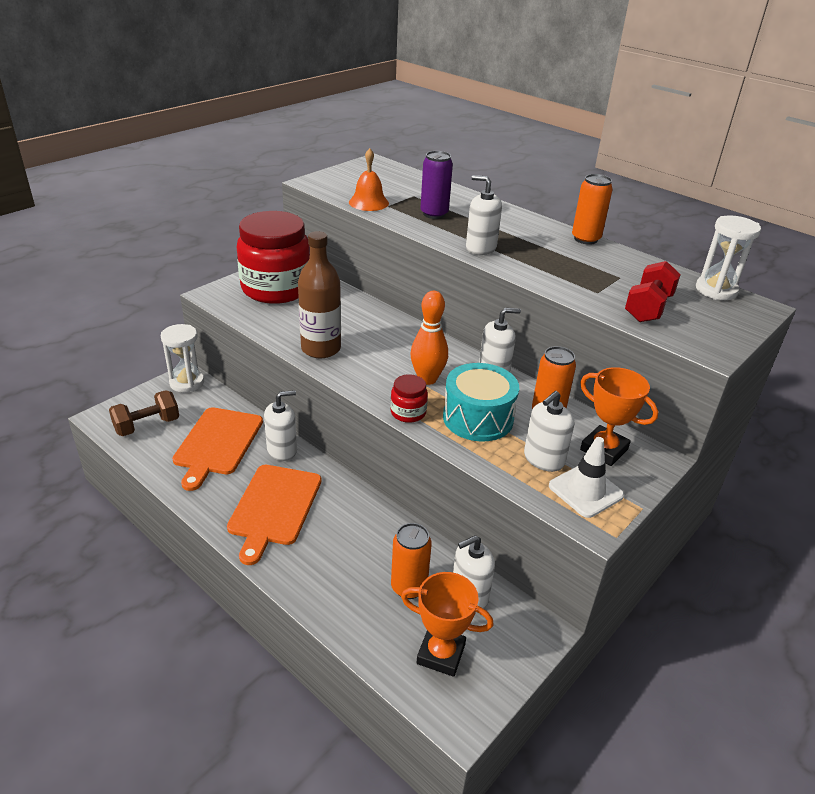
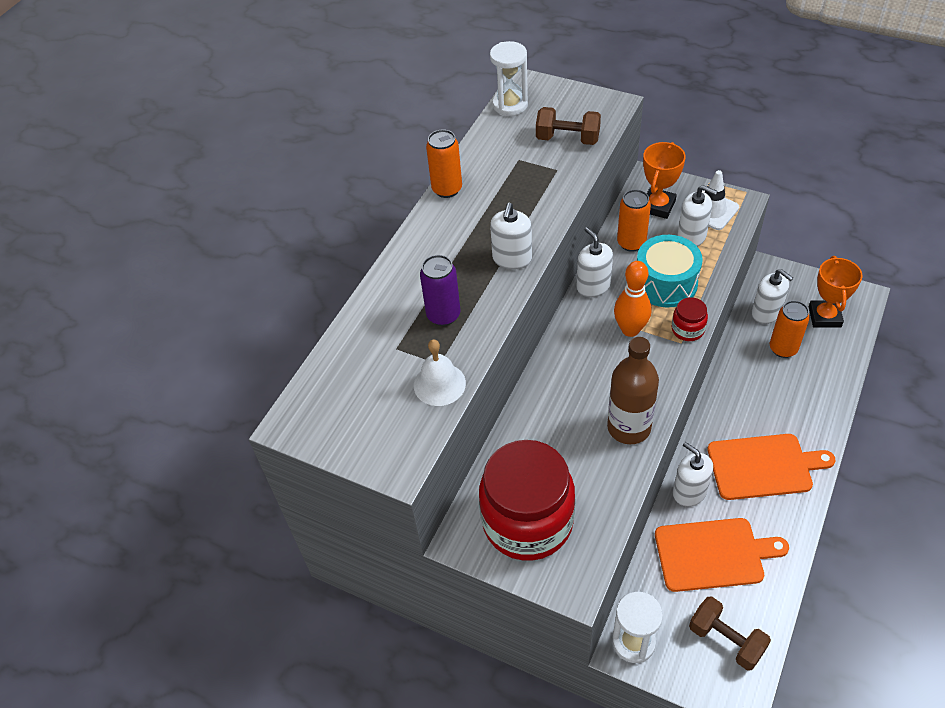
camera: 100 degrees left, 15 degrees up
(368, 202) = (439, 384): orange bell -> white bell
(648, 308) = (567, 139): red dumbbell -> brown dumbbell

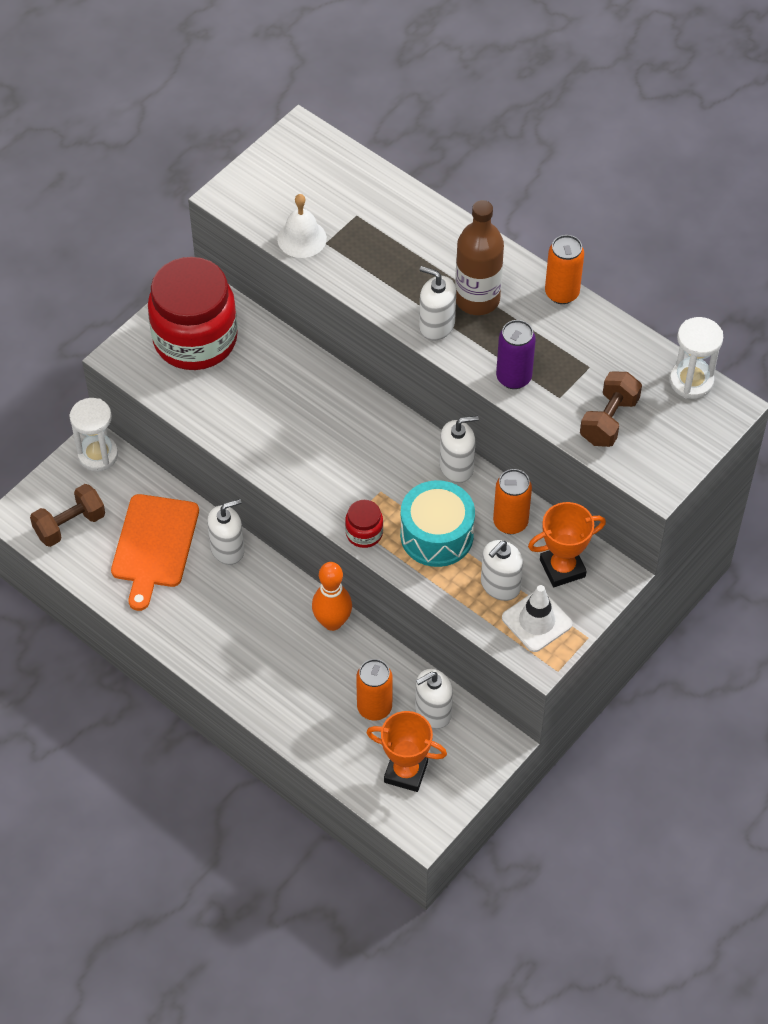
camera: 100 degrees right, 5 degrees up
(443, 315) = (382, 256): purple can -> purple can (513, 377)
(629, 427) = (262, 443): brown bottle -> brown bottle (477, 299)
(630, 329) = (383, 482): orange bowling pin -> orange bowling pin (332, 622)
(657, 206) = (562, 568): orange trophy -> orange trophy turned 60 degrees counterclockwise
(764, 466) = (230, 626): orange cutting board -> none

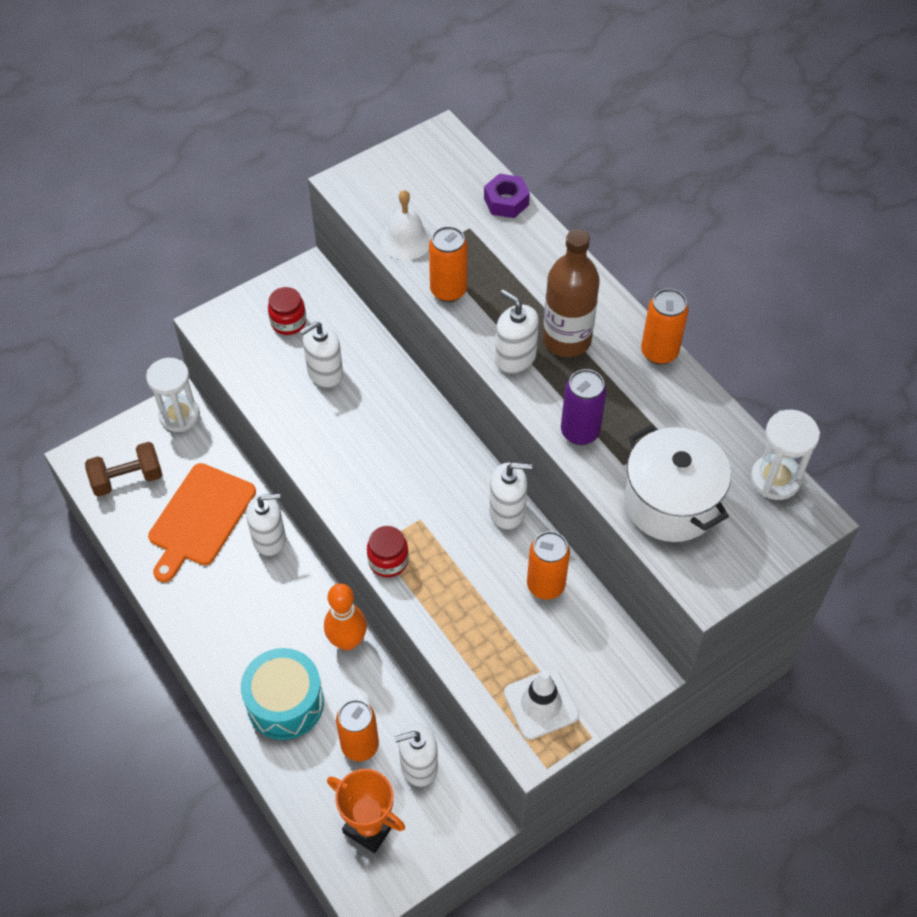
camera: 15 degrees right, 0 degrees up
(195, 339) = (288, 322): red jar -> red jar, size x0.42
(356, 277) = (448, 291): none -> orange can
(382, 183) = (506, 201): none -> purple nut
(436, 535) = (463, 581): turquoise drum -> turquoise drum (285, 703)
(500, 585) = (513, 653): white soap dispenser -> white soap dispenser (325, 373)
(562, 568) = (586, 650): orange trophy -> none
(609, 420) = (670, 503): brown dumbbell -> white pot

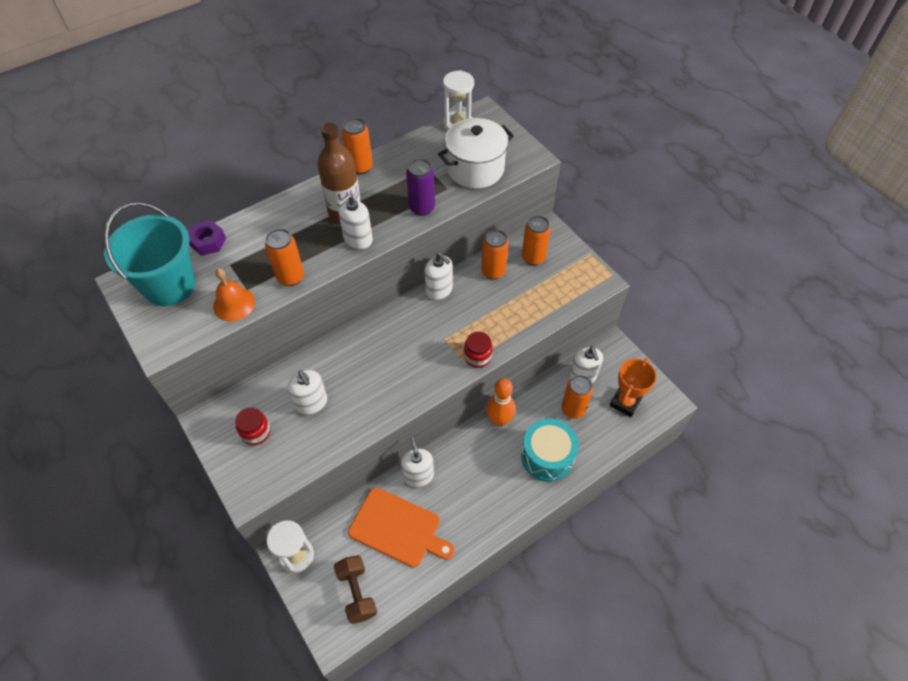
camera: 90 degrees left, 0 degrees up
(406, 240) = (234, 304): white bell -> orange bell
(436, 176) = (169, 285): none -> turquoise bucket
(507, 511) = (439, 290): white soap dispenser -> white soap dispenser turned 135 degrees clockwise
(541, 704) = (573, 276): white traffic cone -> none
(577, 645) = (533, 258): none -> orange can

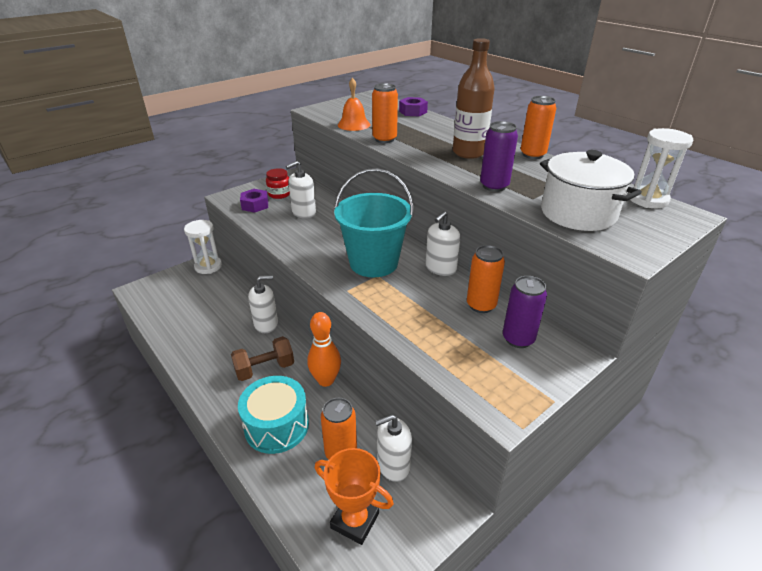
camera: 85 degrees right, 20 degrees down
(169, 285) = (368, 106): turquoise bucket -> turquoise bucket (373, 263)
(279, 458) = (255, 205): none -> purple nut
(357, 592) = (168, 298): brown dumbbell -> brown dumbbell (265, 369)
(358, 239) = (436, 160): white soap dispenser -> none
(398, 529) = (216, 316): orange cutting board -> none
(477, 357) = (356, 298): red jar -> none
(533, 258) = (518, 339): orange can -> purple can

